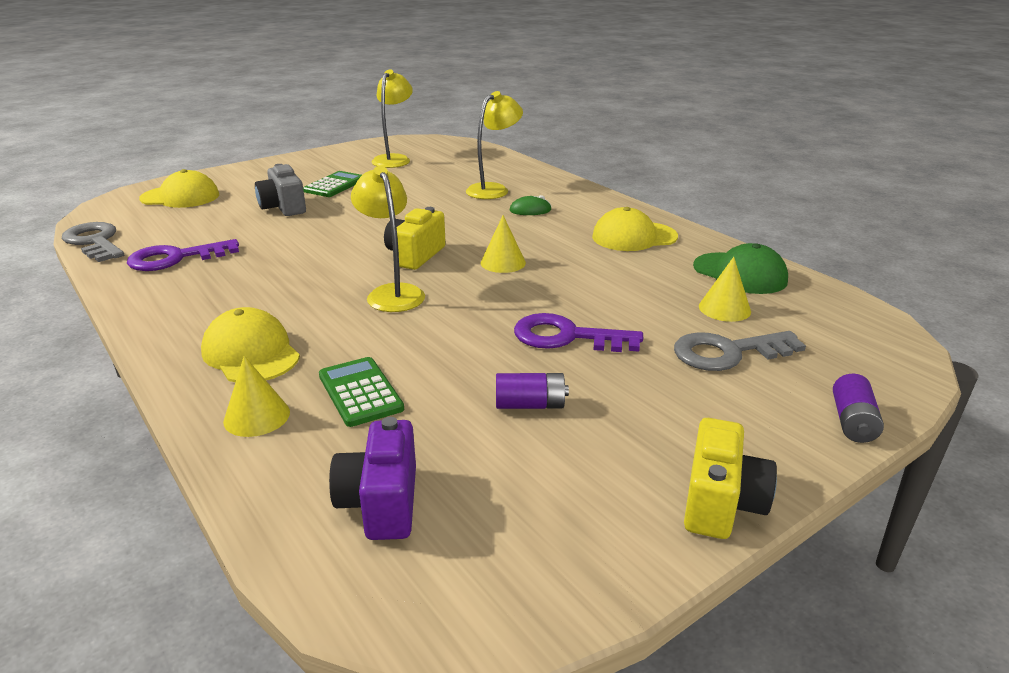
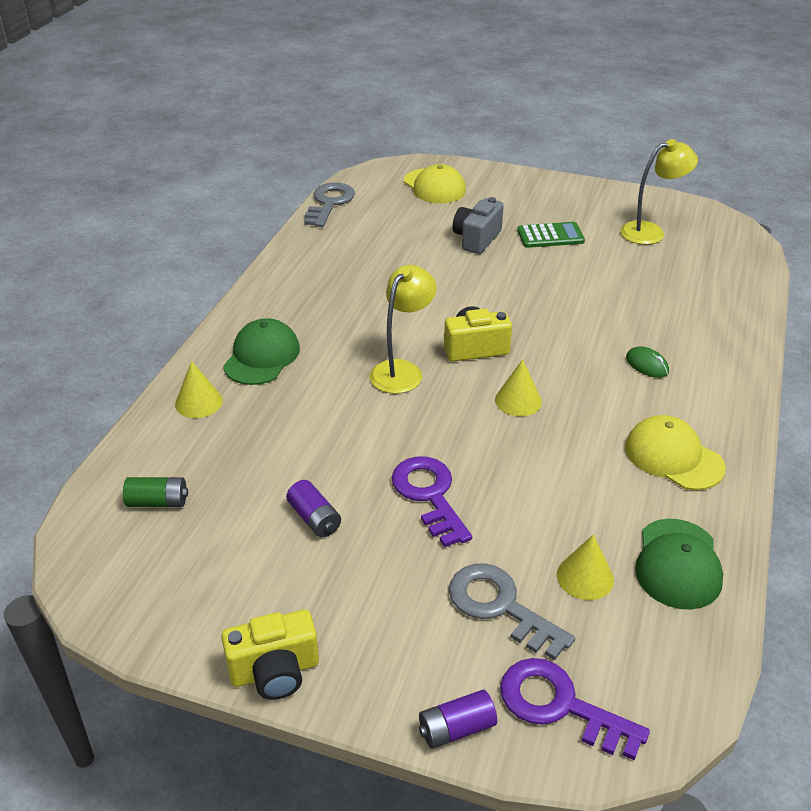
camera: 55 degrees right, 10 degrees up
(176, 258) = (344, 248): purple key -> purple key (560, 705)
(251, 353) = (262, 356): yellow cap -> green cap
(360, 392) = (260, 429): green calculator -> none
(381, 503) = (158, 502): purple camera -> green battery
(493, 189) = (664, 321): yellow lamp -> none

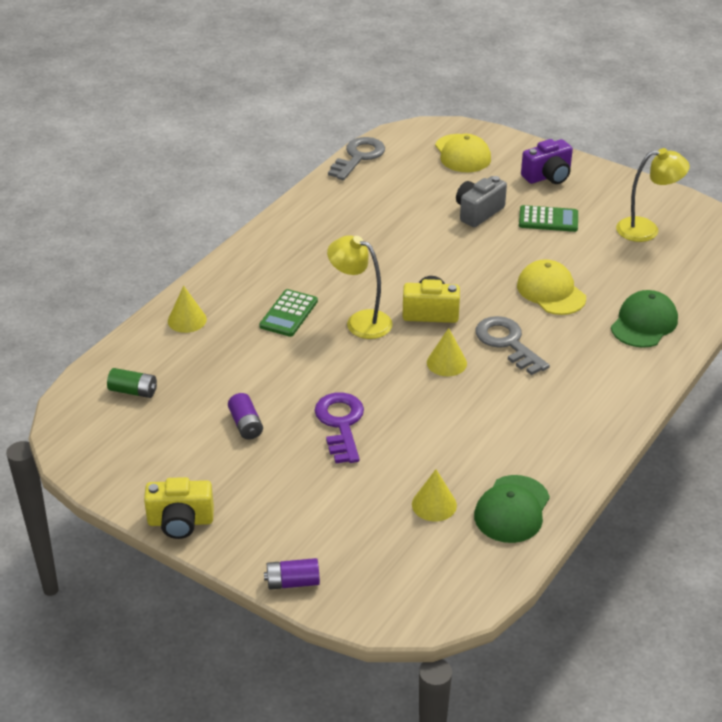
camera: 15 degrees right, 0 degrees up
(262, 356) = (249, 290): green cap -> green cap (644, 323)
(317, 375) = (289, 314): none -> green calculator
(402, 370) = (360, 321): yellow lamp -> yellow lamp turned 105 degrees counterclockwise
(500, 606) = (359, 512): grey key -> grey key (507, 343)
(529, 196) = (548, 176): none -> purple camera
(560, 705) = (372, 583): purple key -> none
(647, 365) = (573, 352): green mouse -> none
(673, 457) = (554, 430): yellow cap -> yellow cap (551, 291)

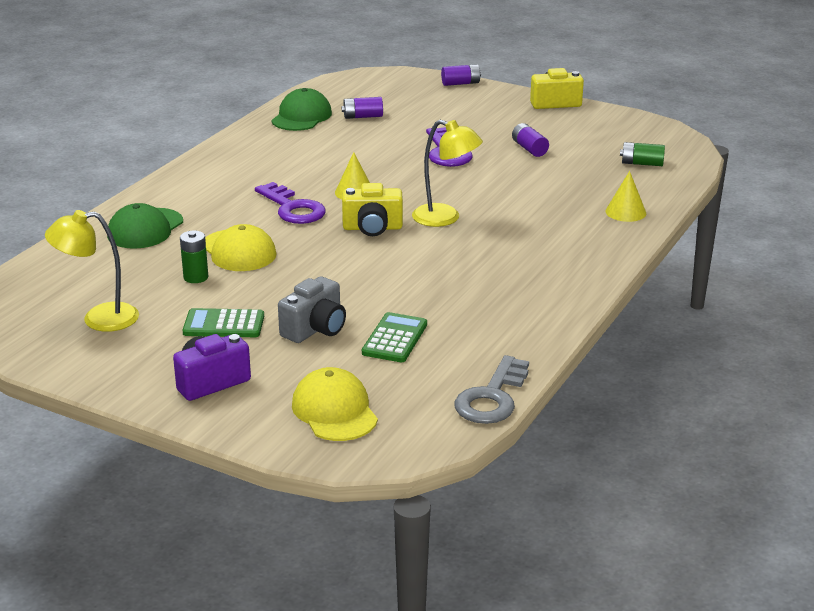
camera: 175 degrees right, 10 degrees down
(289, 314) = (522, 221): green calculator -> green calculator (394, 338)
(434, 504) = (362, 116): yellow cone -> purple battery
(507, 343) = (293, 208): grey key -> purple key
(581, 265) = (196, 277): none -> green battery

